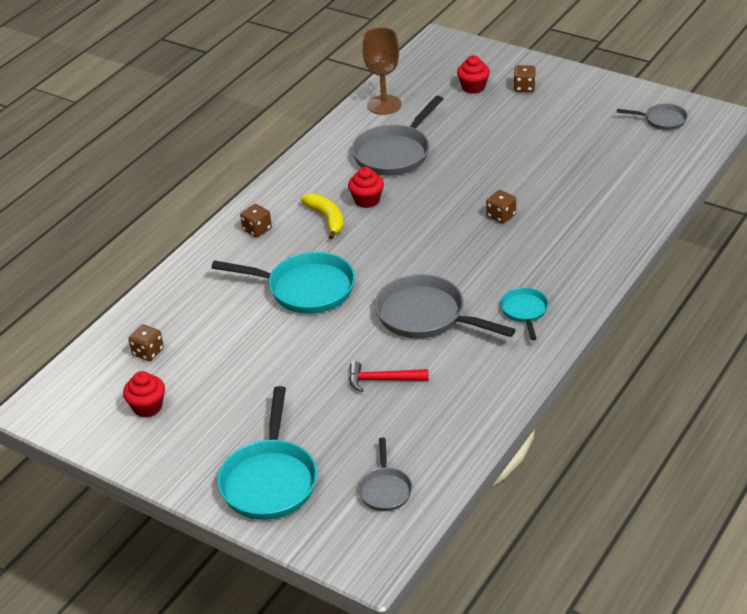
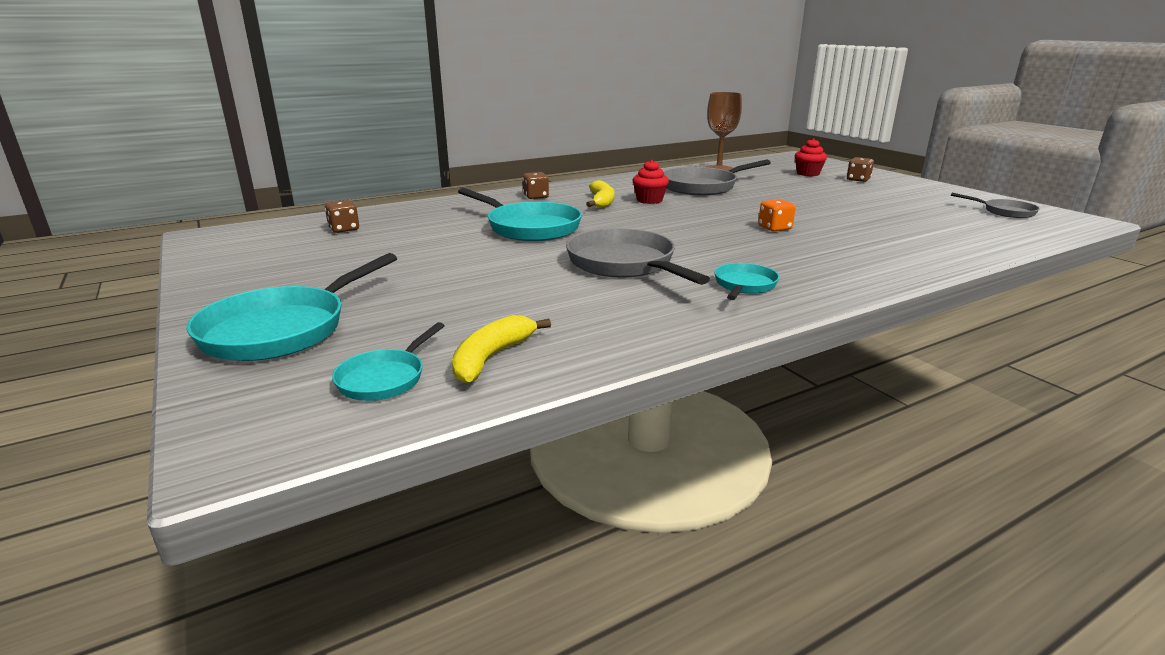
camera: 25 degrees right, 15 degrees down
(147, 407) = (282, 254): red cupcake -> none
(383, 380) = (519, 292): red hammer -> none
(385, 490) = (385, 378): grey pan -> turquoise pan
(427, 448) = (491, 357): none -> yellow banana
(501, 216) = (774, 228): brown dice -> orange dice

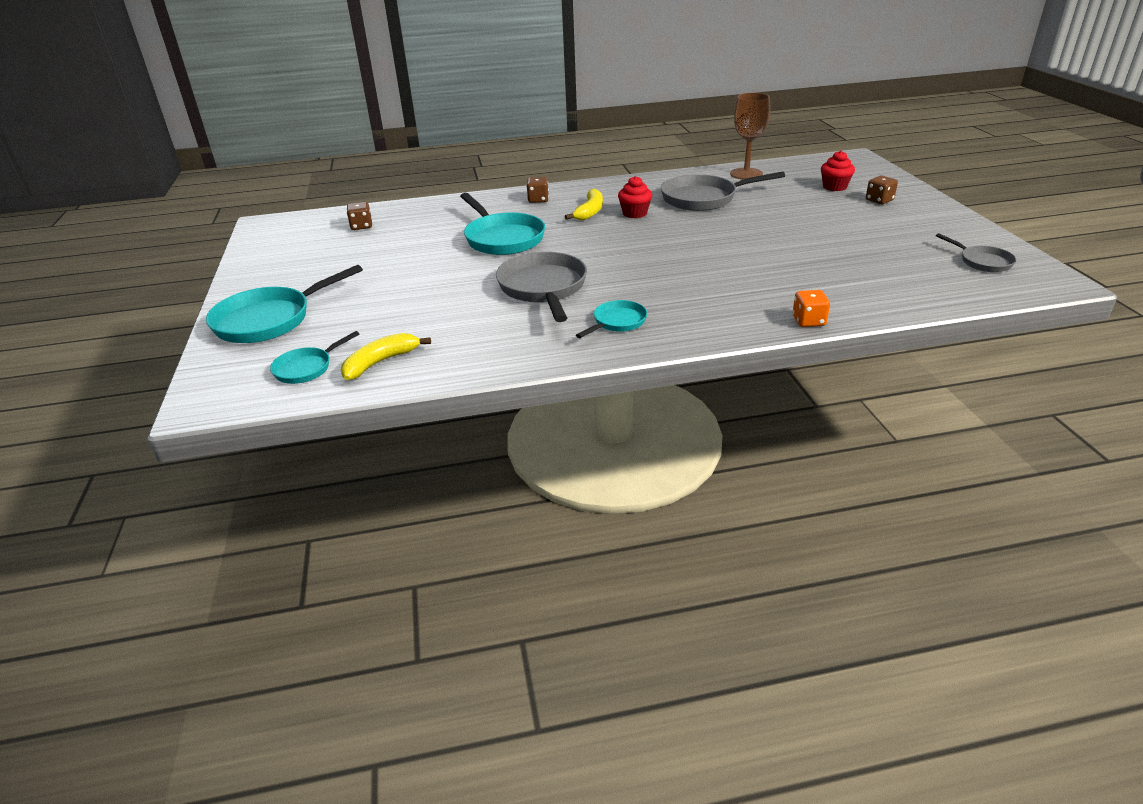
camera: 20 degrees right, 10 degrees up
(774, 228) = (714, 260): orange dice -> orange dice (808, 321)

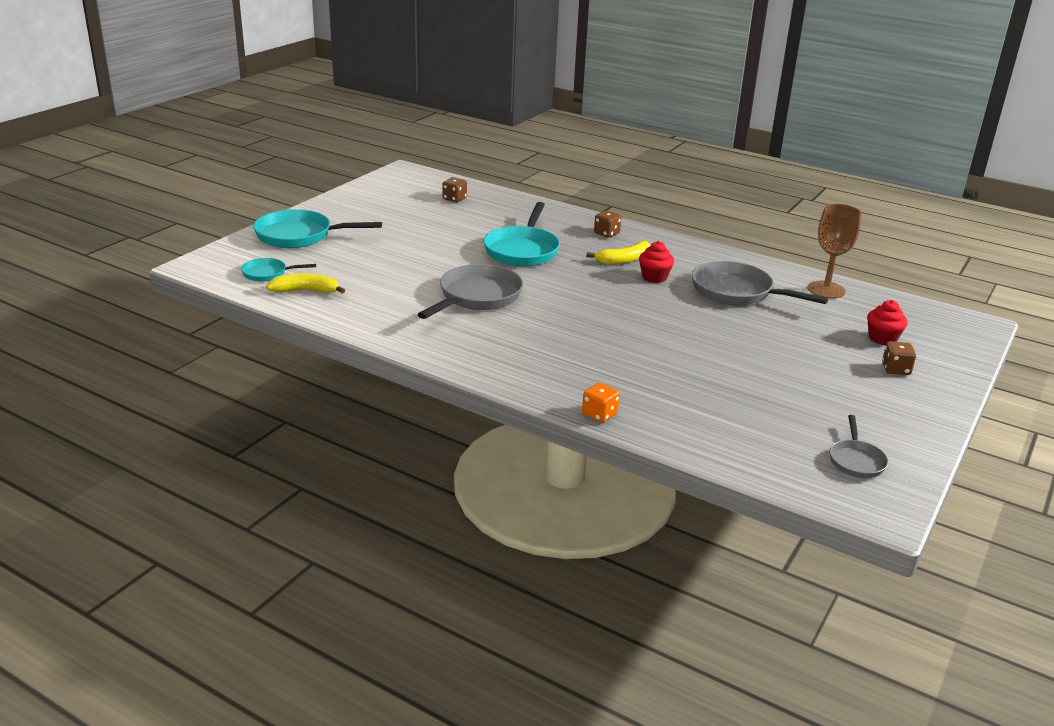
camera: 40 degrees right, 5 degrees down
(617, 322) = (475, 342): turquoise pan -> none

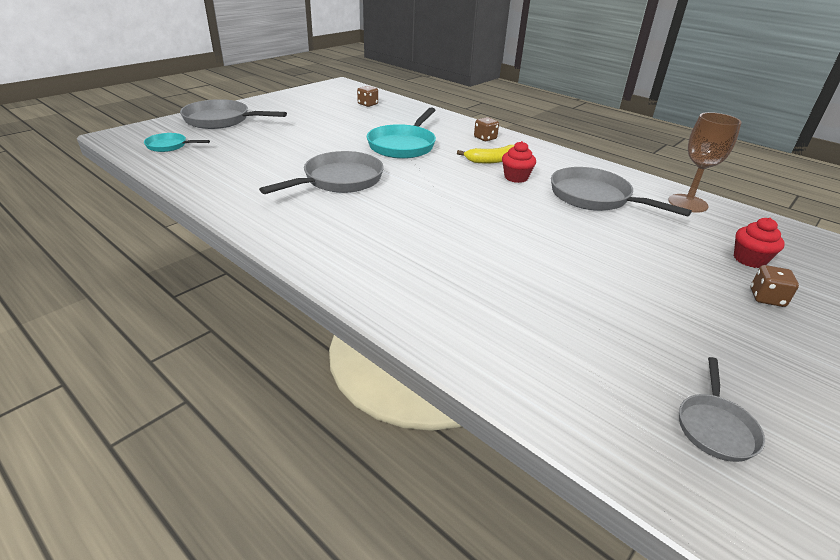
camera: 10 degrees right, 5 degrees up
(299, 236) = (221, 120): turquoise pan -> grey pan
(306, 291) = (189, 162): yellow banana -> none
(599, 414) = (400, 318): orange dice -> none

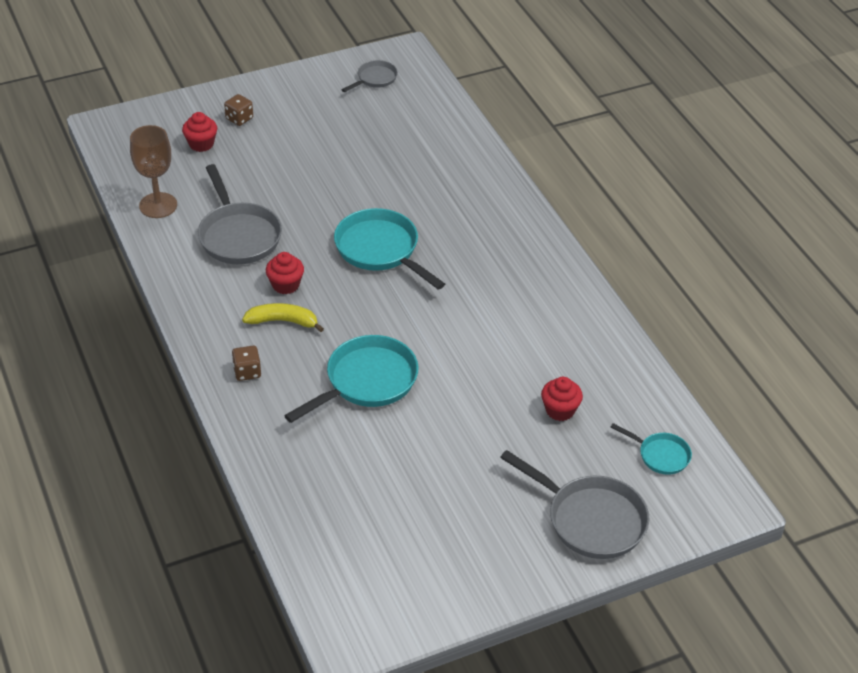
camera: 155 degrees left, 10 degrees up
(252, 153) = (560, 410): none -> red cupcake
(339, 180) = (477, 329): grey pan -> none
(368, 104) = (346, 525): brown dice -> none
(466, 212) = (380, 250): none -> turquoise pan

